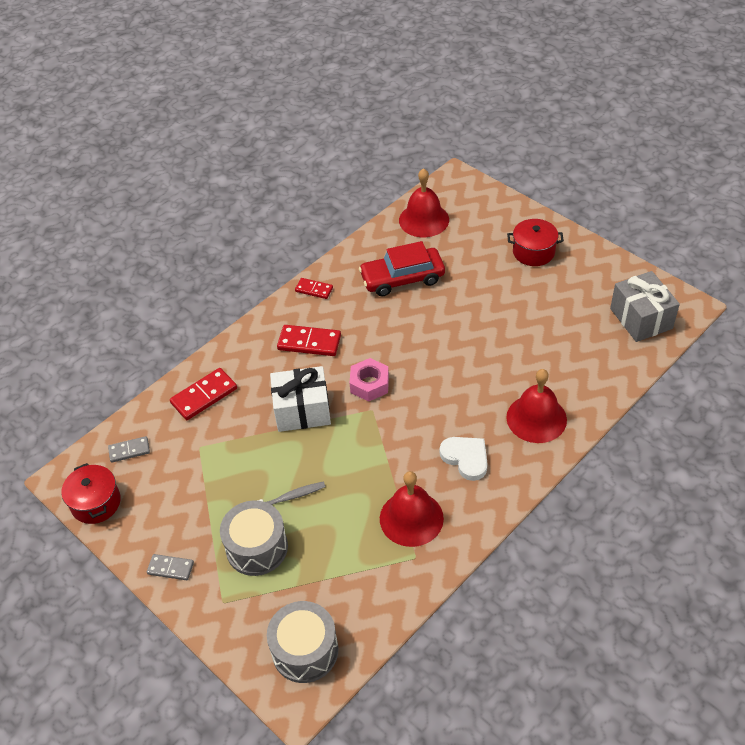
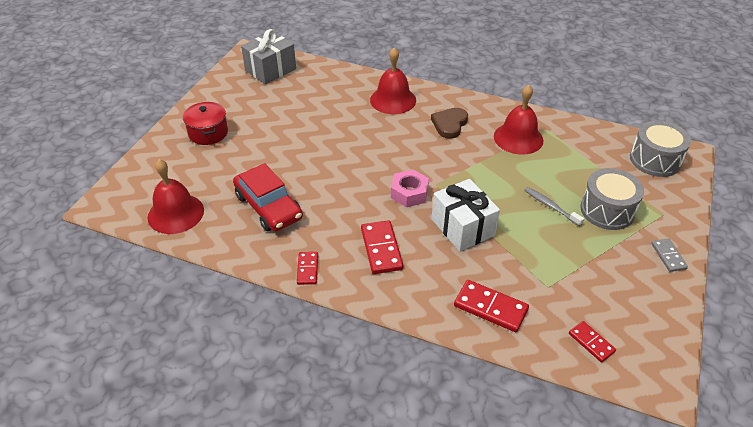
camera: 115 degrees left, 5 degrees down
(96, 503) = (662, 342): red pot -> none
(129, 450) = (591, 342): grey domino -> red domino
(466, 458) = (449, 124): white heart -> brown heart

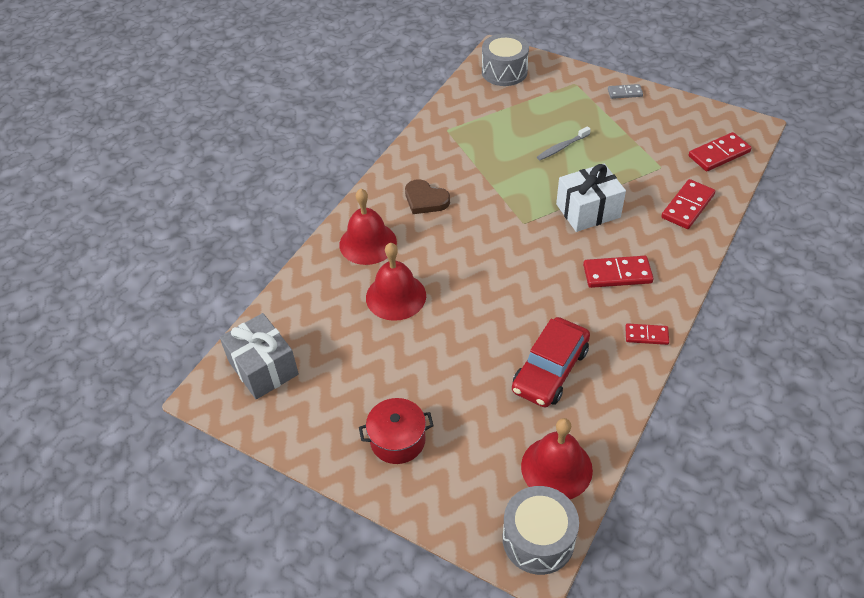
camera: 80 degrees left, 5 degrees up
(268, 207) = (550, 370): red car -> red car turned 150 degrees clockwise
(409, 193) = (536, 245): pink nut -> none
(518, 138) = (458, 151): red bell -> red bell (396, 296)
(591, 342) = (719, 154): red domino -> red domino, size x1.63
(607, 210) = (569, 114): grey drum -> grey drum (538, 539)

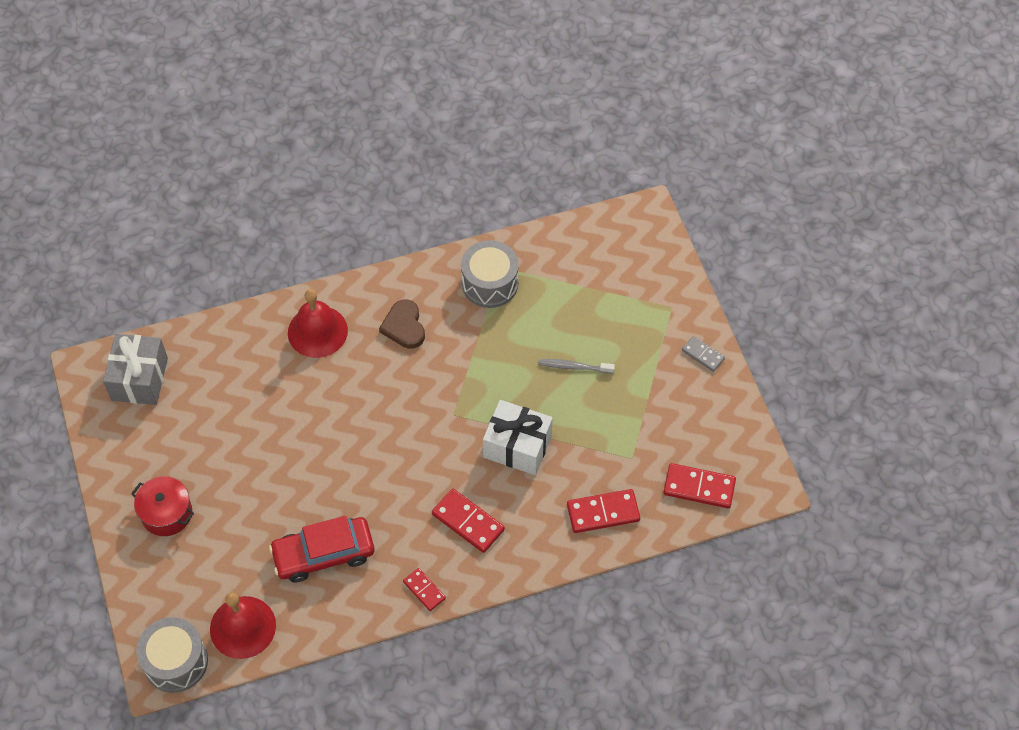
camera: 40 degrees right, 10 degrees up
(396, 296) = (286, 397): red bell -> none
(504, 72) = (625, 242): grey drum -> grey drum (490, 283)

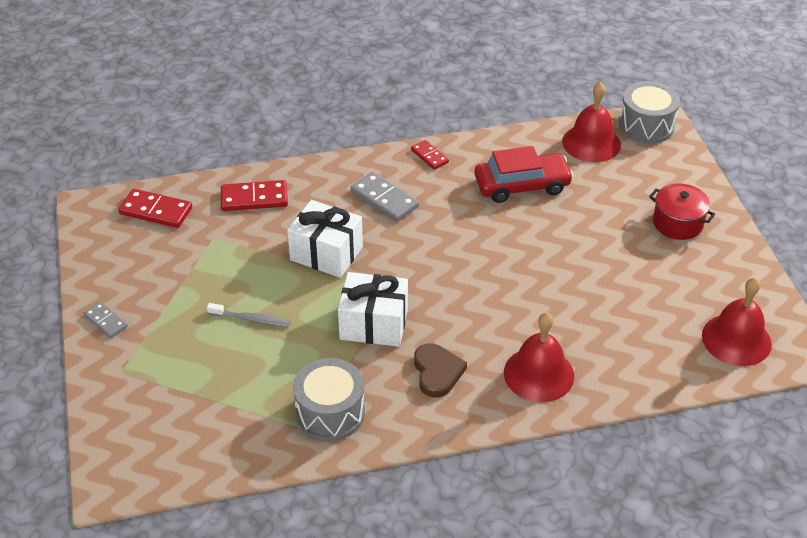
camera: 175 degrees left, 15 degrees down
(139, 379) = (736, 339): grey gift -> red bell
(463, 370) = (374, 324): none -> white gift
(468, 522) = (384, 199): red domino -> grey domino

